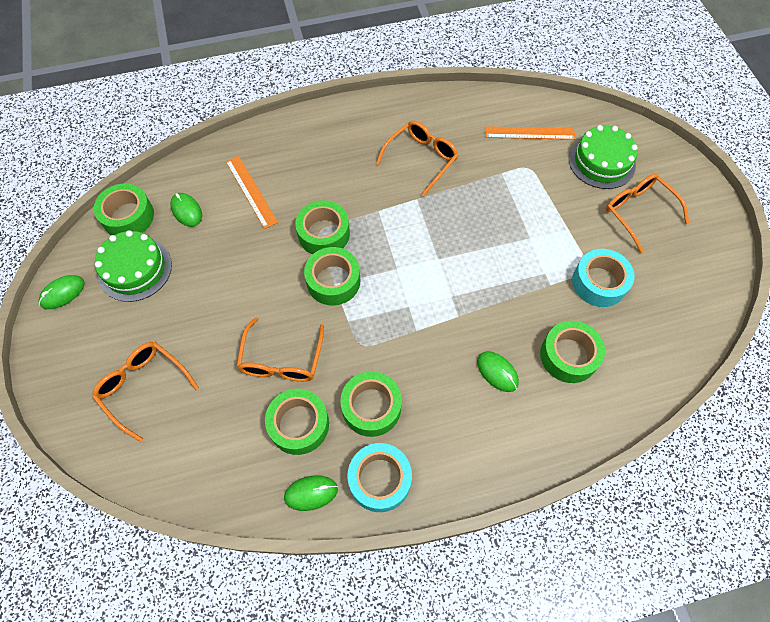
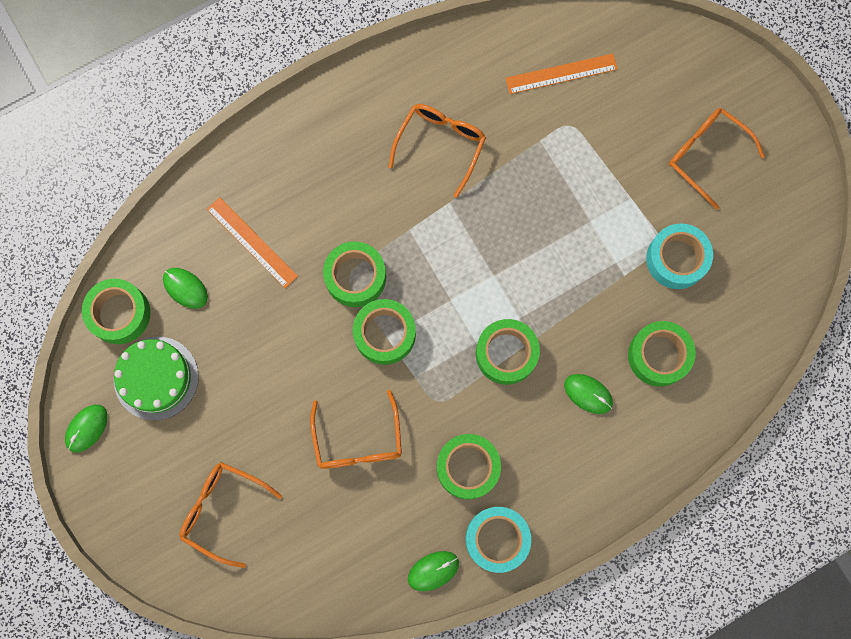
camera: 15 degrees left, 15 degrees up
(299, 424) = (399, 505): green tape -> green tape (506, 354)
(601, 162) = (654, 94): green cake -> none

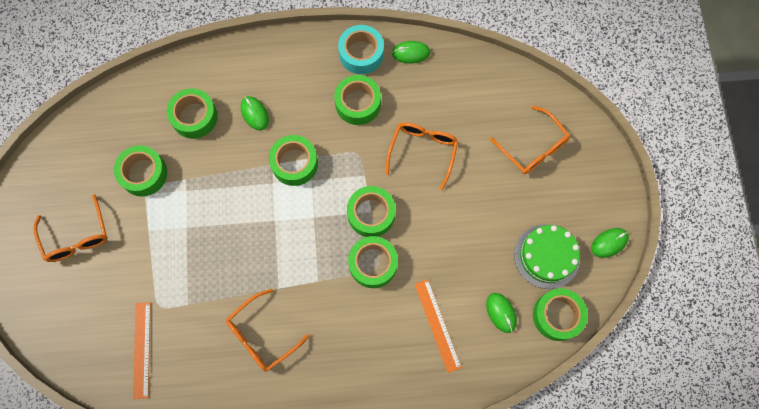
camera: 155 degrees left, 5 degrees down
(561, 74) = (142, 349): orange ruler -> orange ruler turned 75 degrees clockwise
(676, 259) = (143, 174): turquoise tape -> green tape

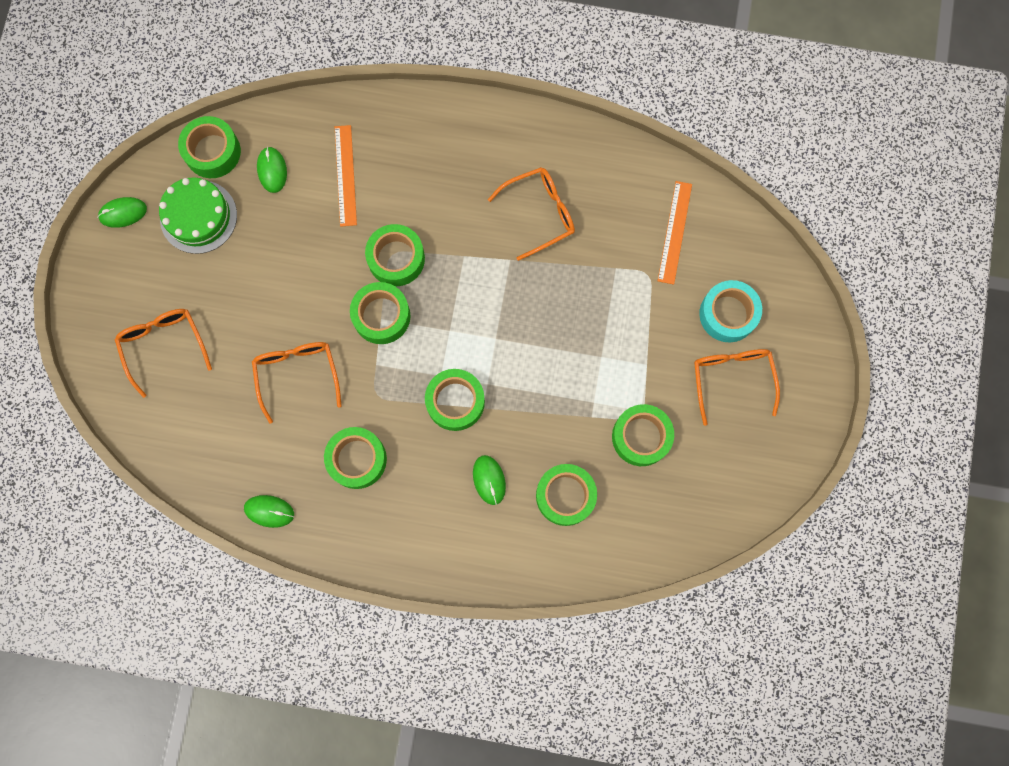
camera: 165 degrees left, 5 degrees up
(361, 54) = (333, 527): turquoise tape -> turquoise tape (728, 314)
(422, 152) = (297, 375): orange glasses -> orange glasses turned 135 degrees clockwise

